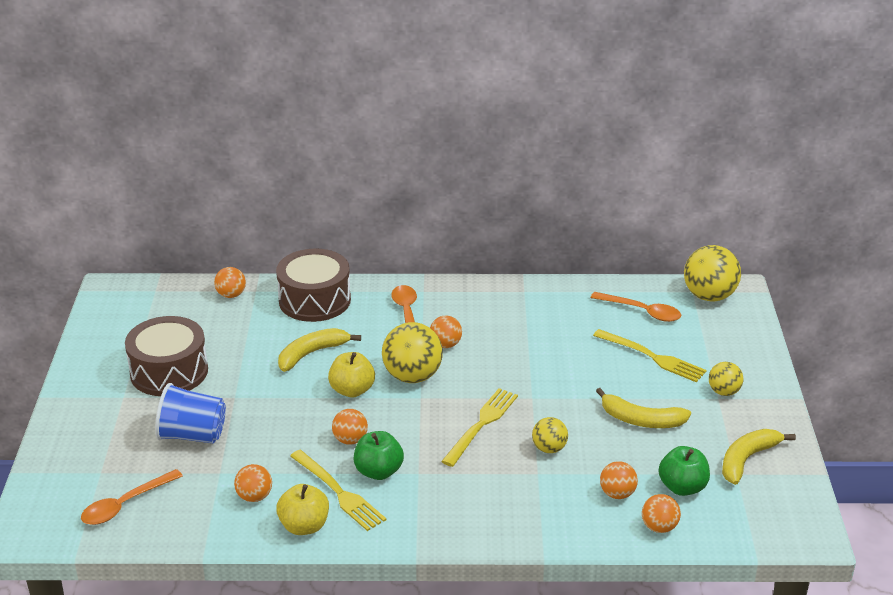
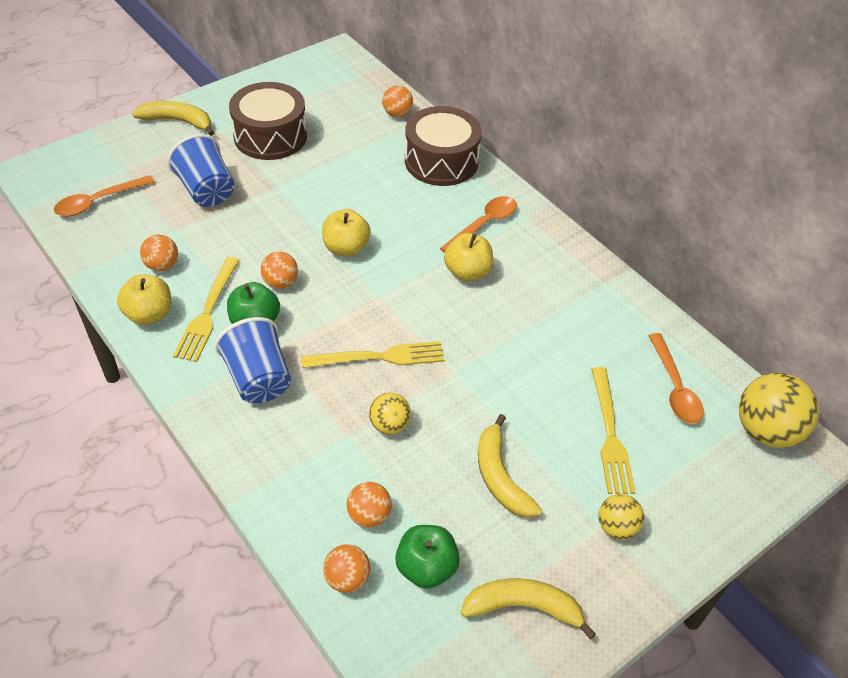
camera: 50 degrees right, 15 degrees up
(125, 505) = (98, 202): orange spoon -> orange spoon turned 45 degrees counterclockwise
(312, 354) = (369, 198): yellow banana -> yellow banana (178, 121)
(412, 376) = (401, 275): yellow ball -> none
(439, 494) = (258, 379): none -> blue cup
(445, 345) = (467, 272): orange ball -> yellow apple

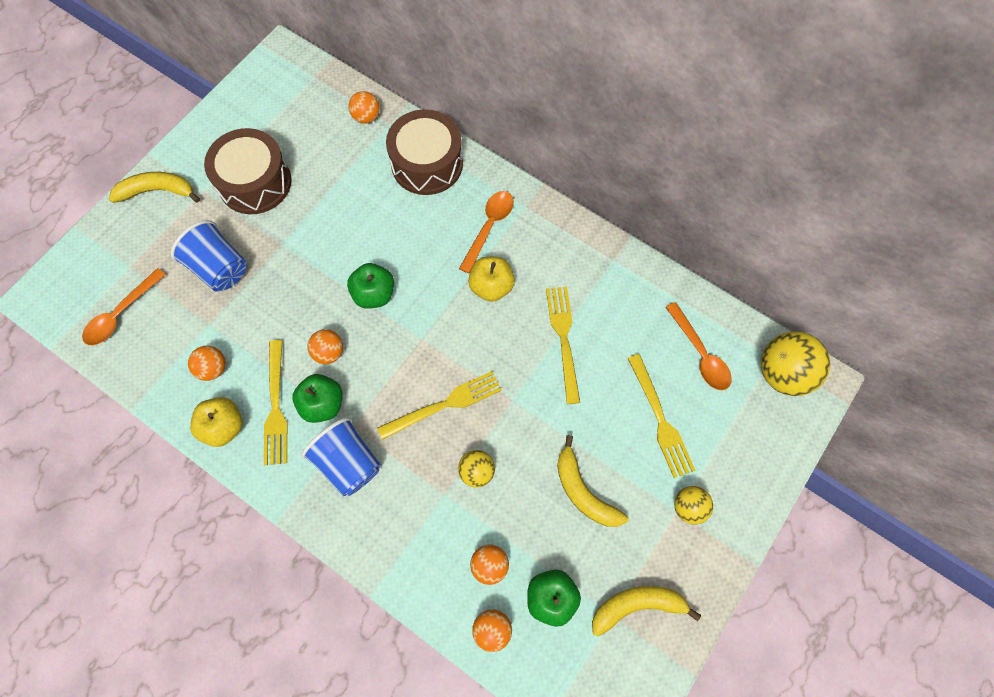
camera: 15 degrees left, 20 degrees up
(346, 248) = (374, 294): yellow apple -> green apple
(527, 334) = (563, 338): none -> yellow fork

